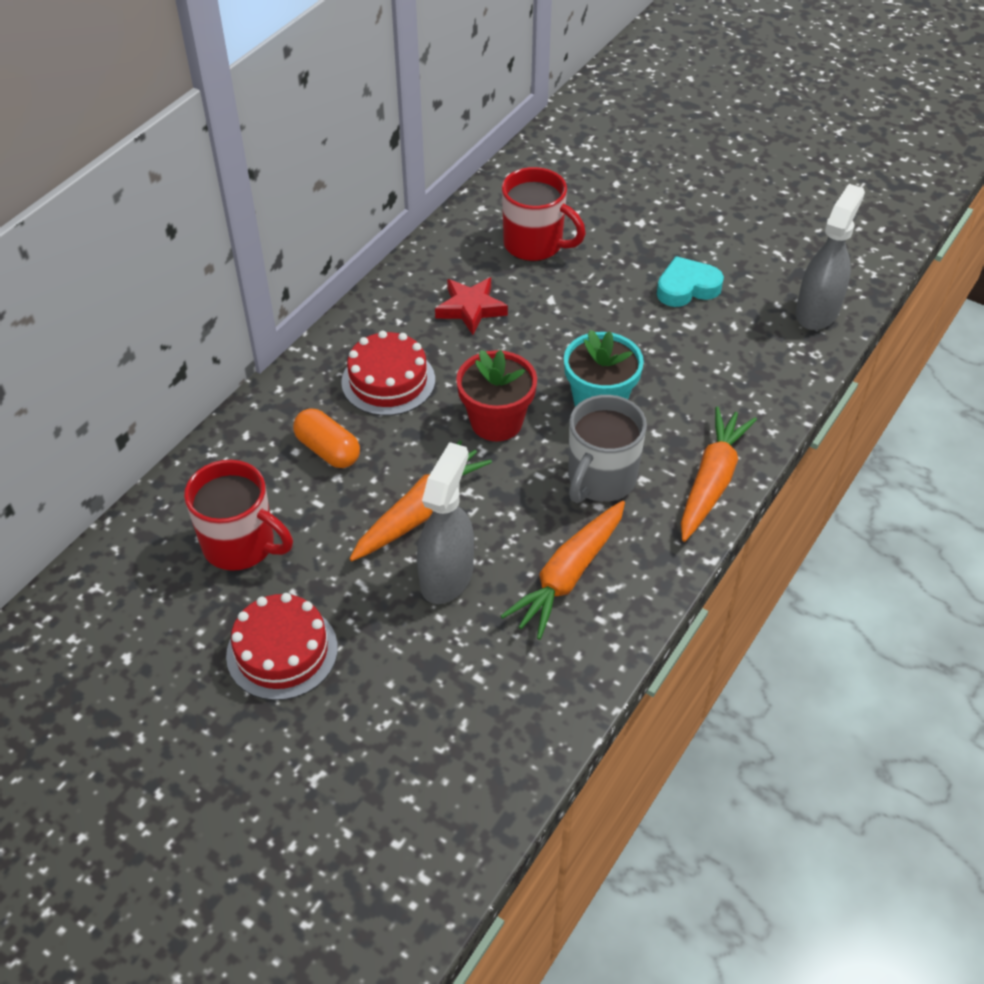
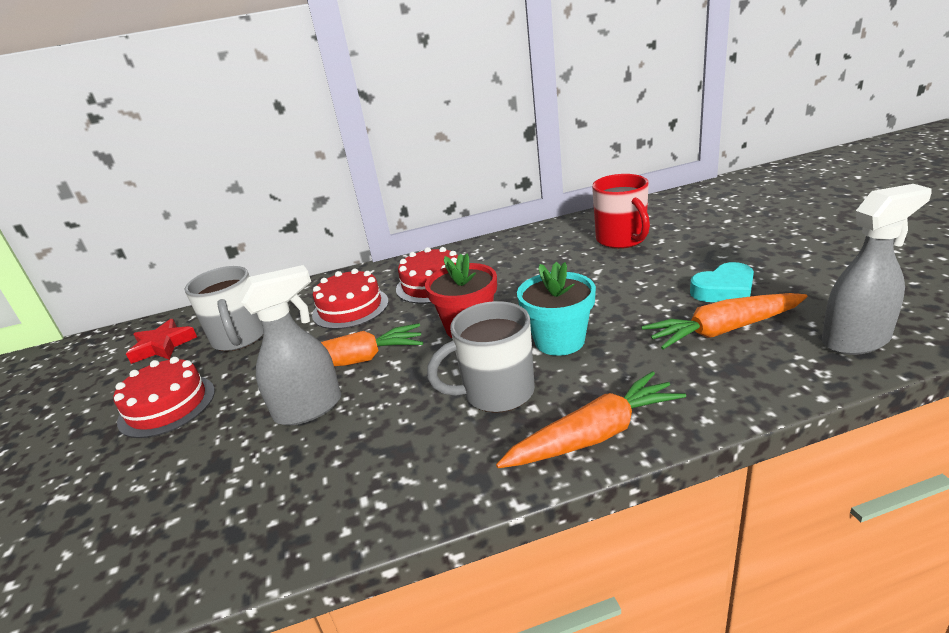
camera: 45 degrees right, 20 degrees down
(241, 545) = (240, 338): red mug -> grey mug
(328, 450) = (350, 308): orange capsule -> red cake
(471, 308) = (534, 262): red star -> red star (163, 346)
(568, 575) = (384, 451): orange carrot -> orange carrot (724, 330)
(687, 288) = (724, 290): turquoise heart -> turquoise heart turned 135 degrees clockwise

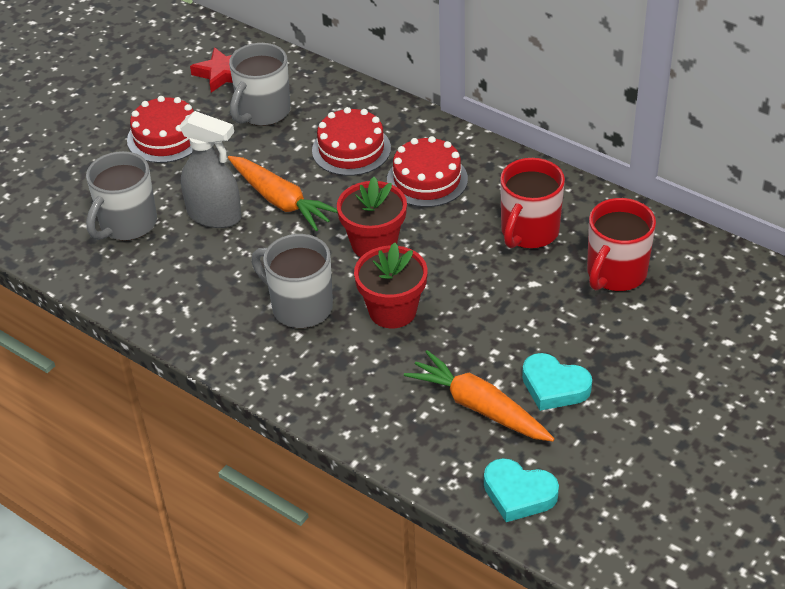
camera: 50 degrees right, 15 degrees up
(226, 481) = (127, 224): none -> grey mug
(542, 259) = (529, 232): none -> red mug
(559, 341) = (392, 311): turquoise flower pot -> red flower pot
(594, 435) = (288, 381): orange carrot -> none
(856, 340) = (518, 494): grey spray bottle -> turquoise heart

